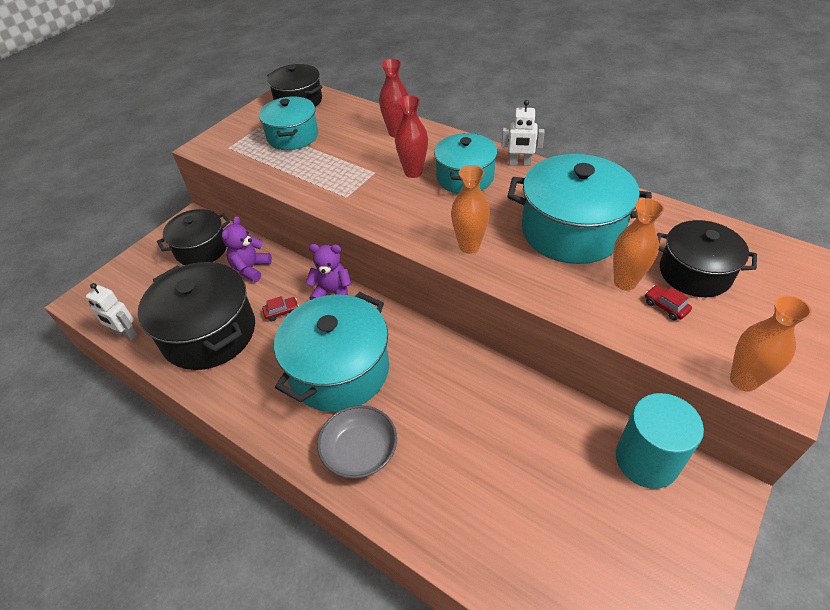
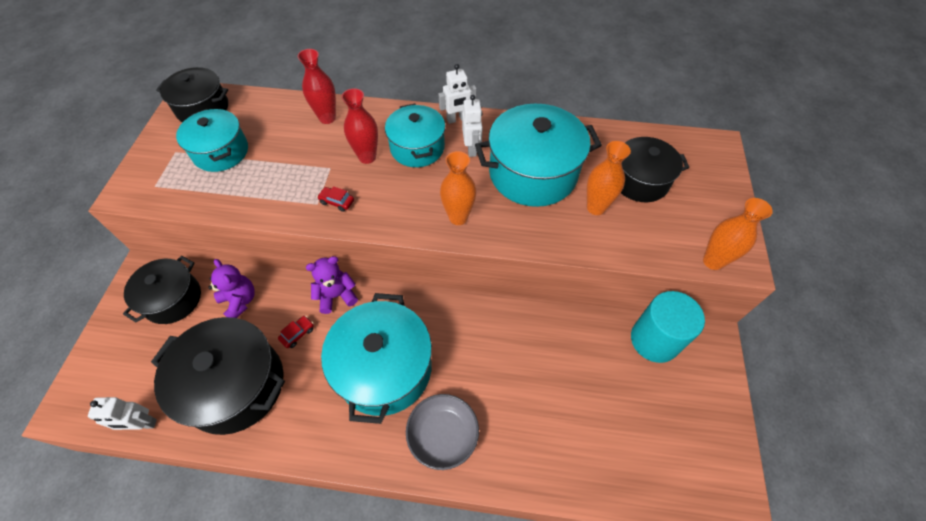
camera: 30 degrees left, 10 degrees up
(251, 268) = (240, 301): purple teddy bear -> purple teddy bear turned 150 degrees clockwise
(519, 192) = (472, 149): none -> white robot
(665, 306) = (634, 218): red car -> red car (337, 202)

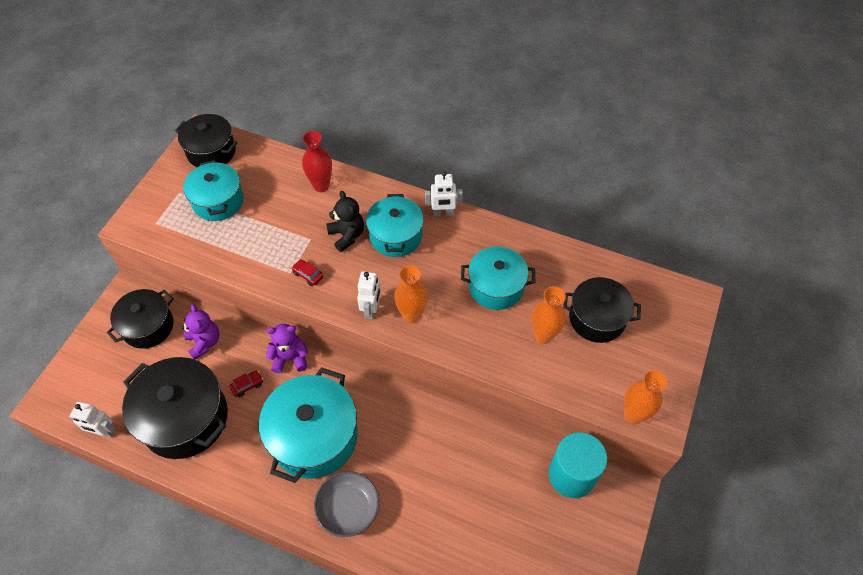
camera: 15 degrees right, 0 degrees up
(367, 157) = (347, 235): red vase -> black teddy bear
(472, 149) = (446, 248): white robot -> white robot (371, 309)
(532, 173) = (496, 287): turquoise pot -> turquoise pot, size x0.64

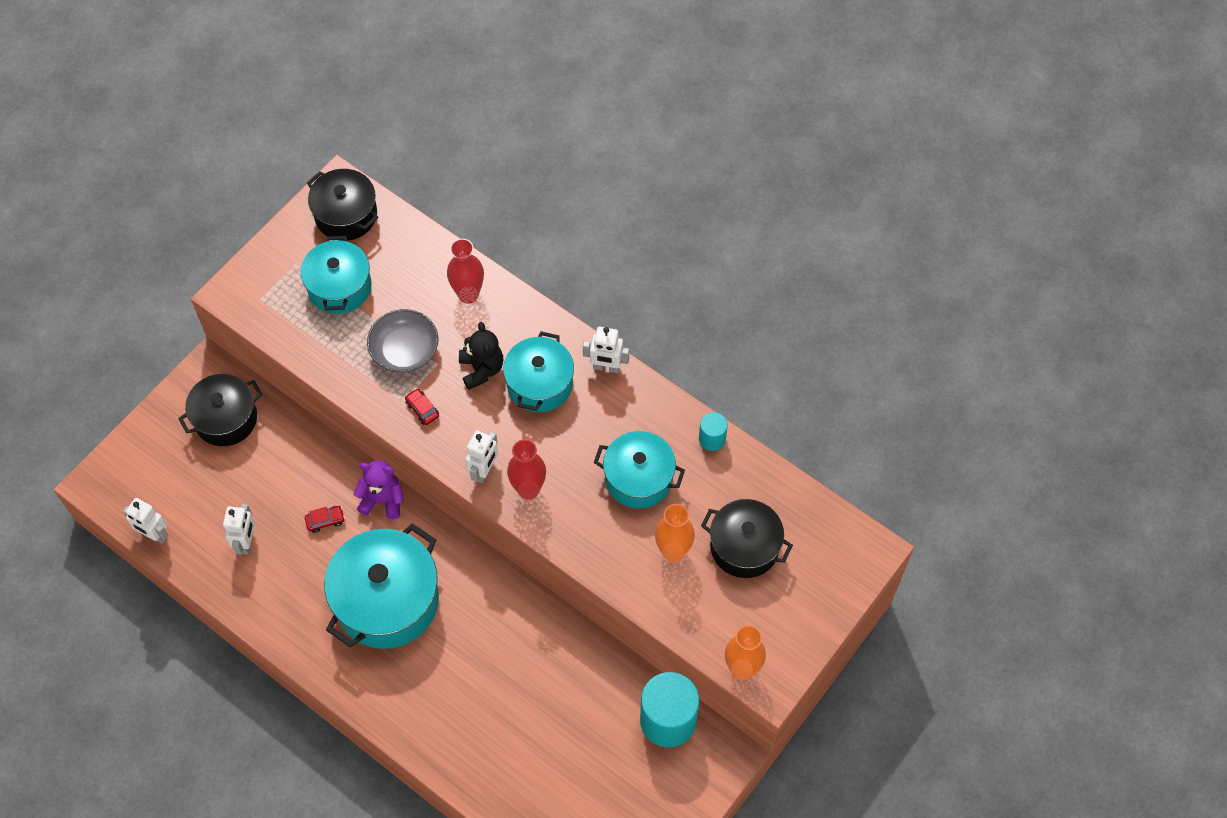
camera: 15 degrees right, 5 degrees up
(185, 418) = (247, 542): black pot -> white robot
(204, 342) = (287, 455): purple teddy bear -> none
(348, 508) = (404, 691): grey bowl -> grey bowl (405, 350)
(411, 315) = (528, 490): orange vase -> red vase
(541, 245) = (712, 439): none -> turquoise cylinder

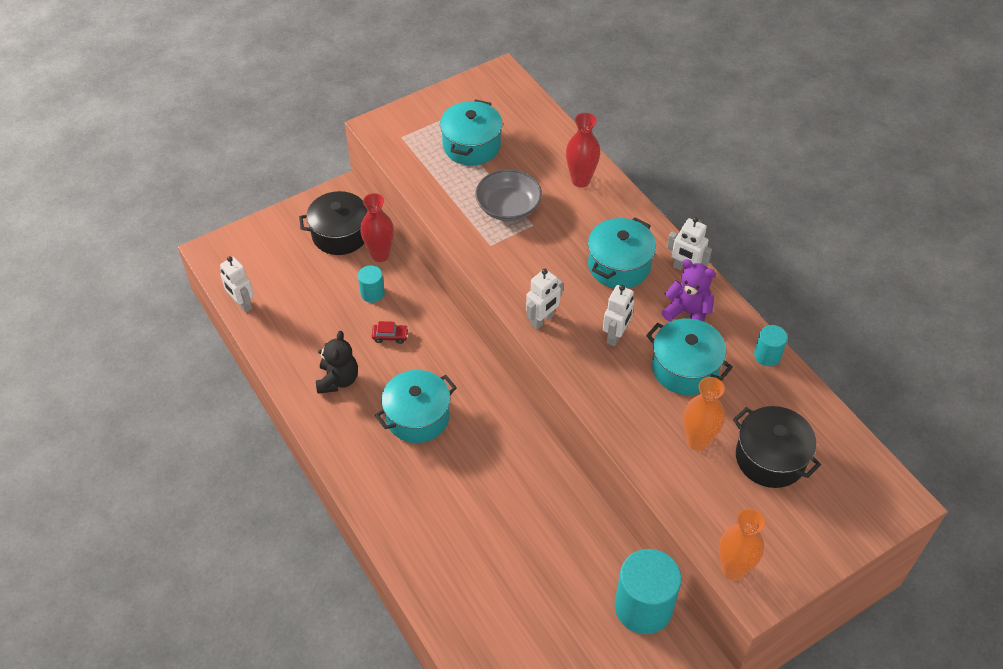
camera: 20 degrees right, 10 degrees down
(247, 542) = (316, 332): white robot -> white robot (616, 336)
(288, 478) = (372, 293): none -> turquoise cylinder
(346, 215) = (498, 96): black pot -> none
(382, 500) = (446, 334): purple teddy bear -> purple teddy bear (688, 313)
(387, 600) = (417, 417): turquoise pot -> turquoise pot, size x0.64
(422, 409) = (505, 256): red car -> none
(481, 369) = (570, 240): black teddy bear -> black teddy bear (338, 380)
(528, 490) = (577, 347): red vase -> red vase (380, 255)

